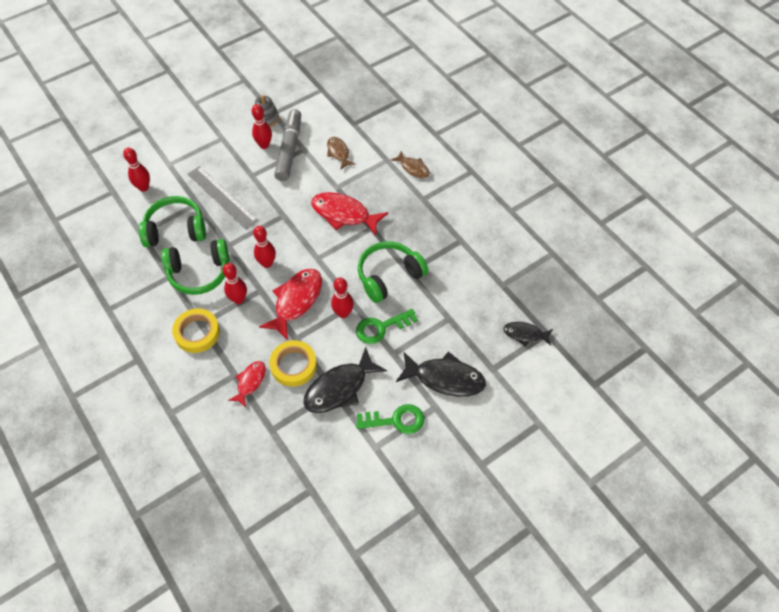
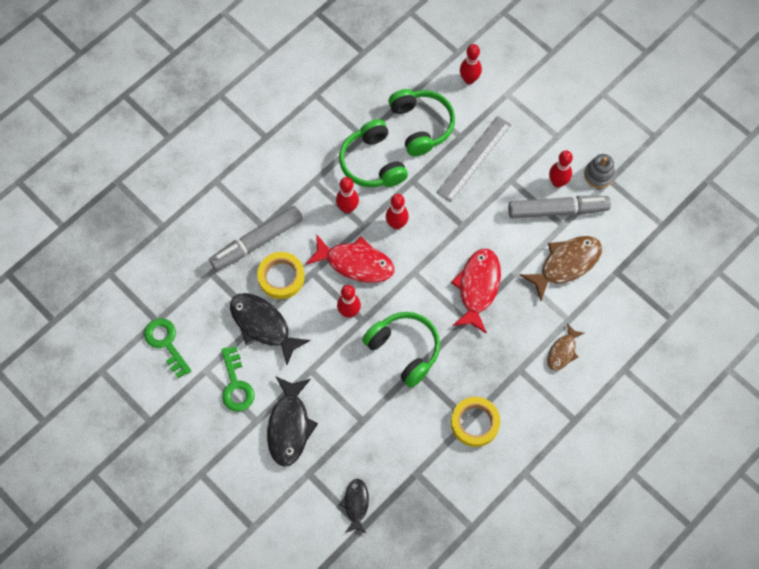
camera: 80 degrees right, 10 degrees up
(197, 333) = (303, 180): yellow tape -> yellow tape (475, 423)
(250, 382) = (257, 242): red fish -> grey marker
(338, 153) = (566, 264): brown fish -> brown fish, size x1.73
(381, 327) = (339, 353): green key -> green key (166, 343)

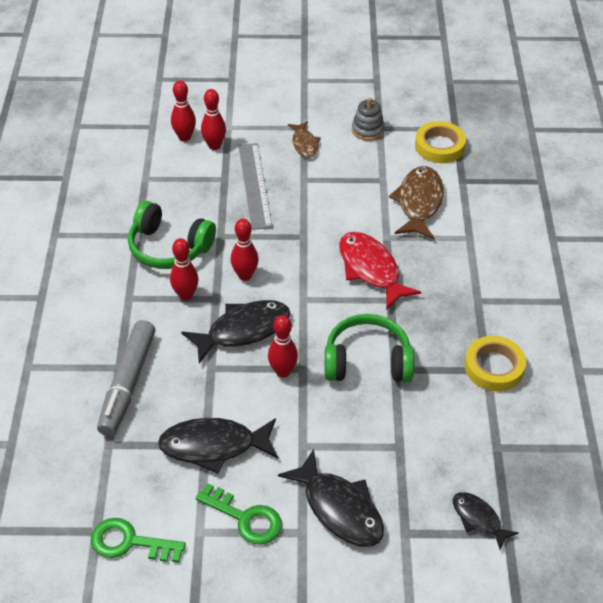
camera: 45 degrees left, 20 degrees down
(281, 277) = (185, 393): yellow tape -> yellow tape (439, 146)
(355, 263) = (243, 330): red fish -> black fish
(421, 125) = (181, 193): green headphones -> none
(557, 182) = (342, 155): red bowling pin -> red bowling pin (214, 146)
(557, 210) = (366, 173): grey marker -> none
(562, 351) = (493, 262): brown fish -> brown fish (304, 144)

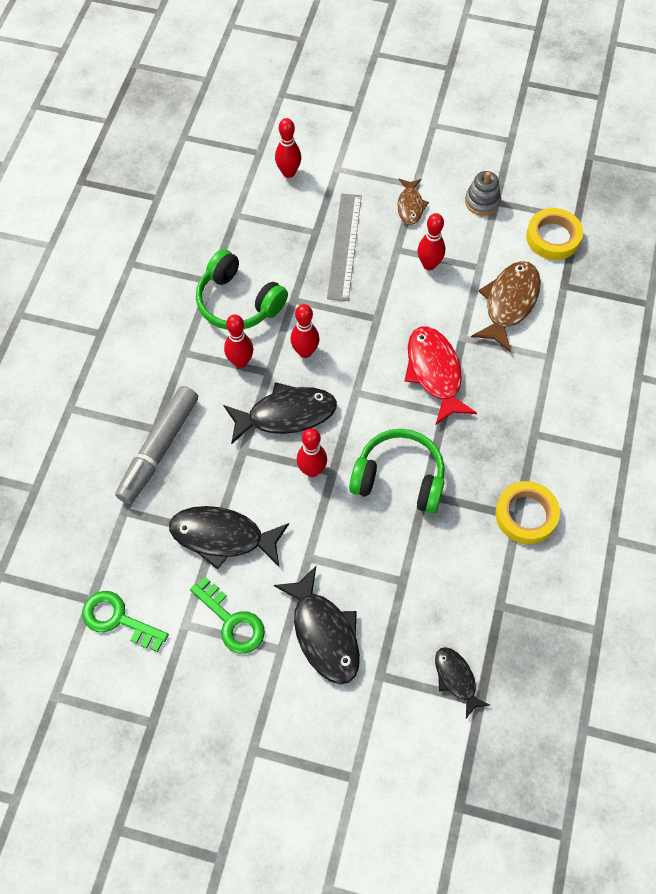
camera: 15 degrees right, 15 degrees up
(214, 146) = (316, 189): red bowling pin -> red bowling pin (429, 264)

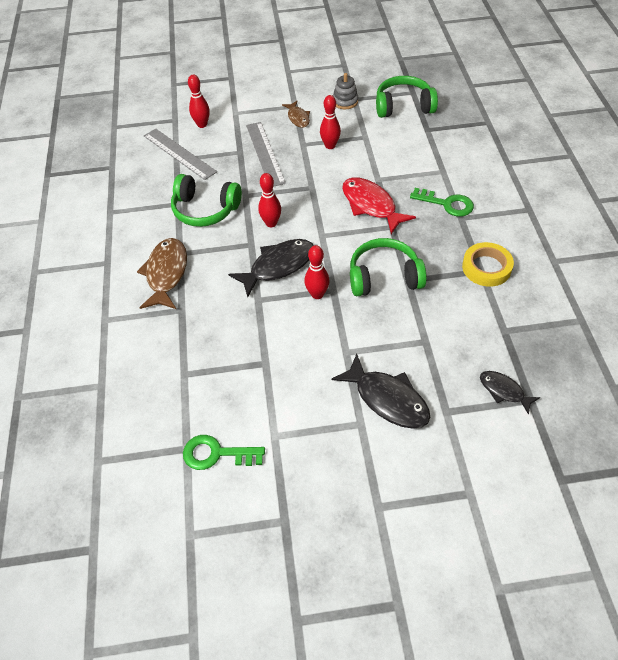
camera: 20 degrees left, 10 degrees down
(159, 449) = (191, 322): grey marker -> none
(222, 537) = (272, 363): black fish -> none
(232, 621) = (311, 418): green key -> green key (446, 204)
(240, 362) = (226, 245): red bowling pin -> none
(243, 207) = (179, 154): none -> grey ruler
(509, 303) = (397, 150): brown fish -> brown fish (166, 274)
(553, 237) = (403, 106): yellow tape -> green headphones

